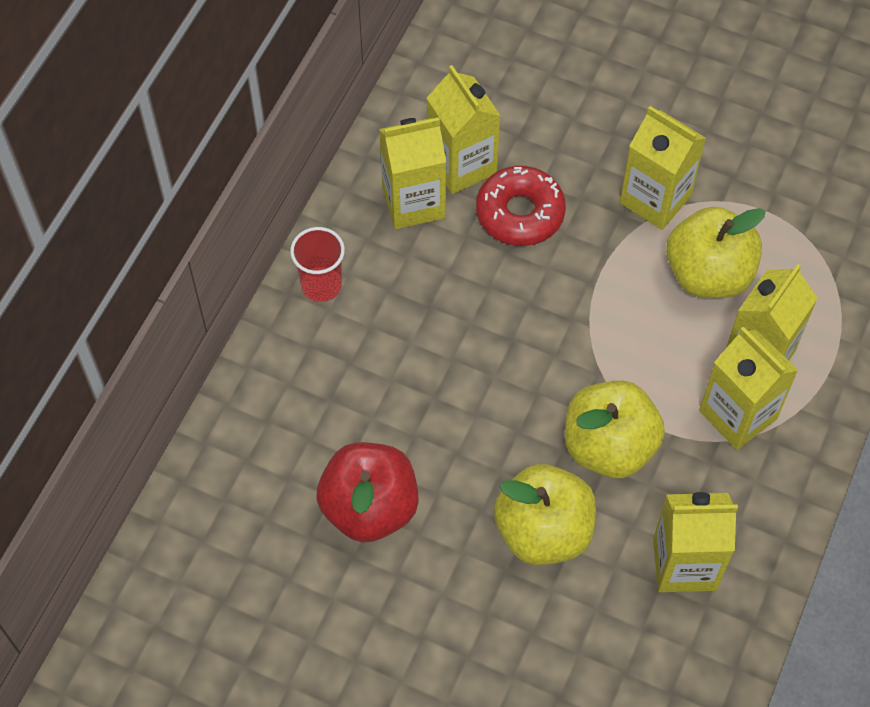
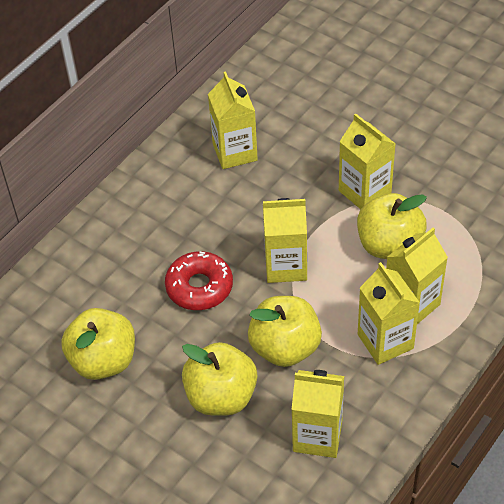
camera: 15 degrees right, 10 degrees down
(321, 285) = (115, 213): red cup -> none
(369, 508) = (103, 360): red apple -> yellow apple
(413, 202) = (194, 171): yellow carton -> yellow carton (286, 266)
(520, 213) = (266, 187): red donut -> red donut (199, 287)

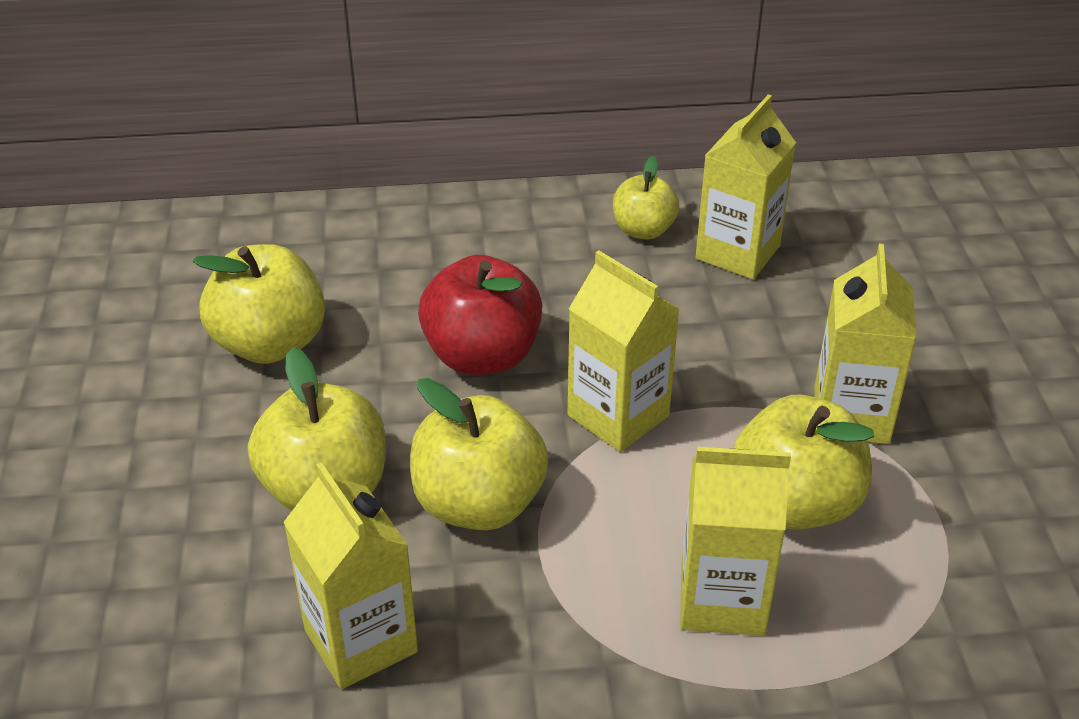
camera: 45 degrees right, 10 degrees down
(183, 172) = (643, 230): none -> yellow apple
(199, 287) = (482, 356): red donut -> red apple
(385, 341) = (617, 612): yellow carton -> none

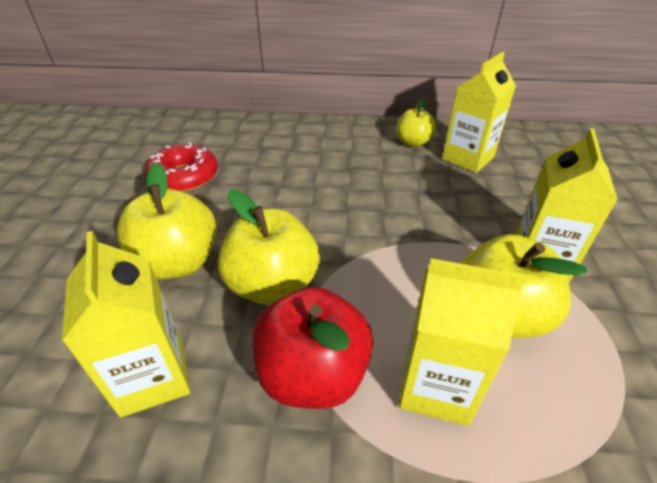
camera: 10 degrees right, 0 degrees up
(270, 343) = (184, 177): yellow apple -> red donut
(482, 356) = (303, 196): red apple -> red apple (313, 374)
(618, 415) = (379, 240): yellow carton -> none

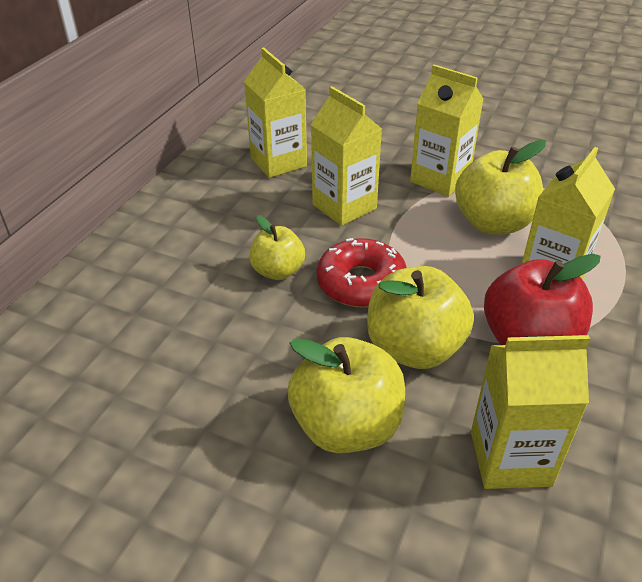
camera: 70 degrees left, 0 degrees up
(184, 177) = (156, 405): red donut -> red donut (361, 283)
(413, 143) = (222, 185): yellow apple -> yellow apple (278, 271)
(437, 205) = (344, 206): none -> yellow carton

